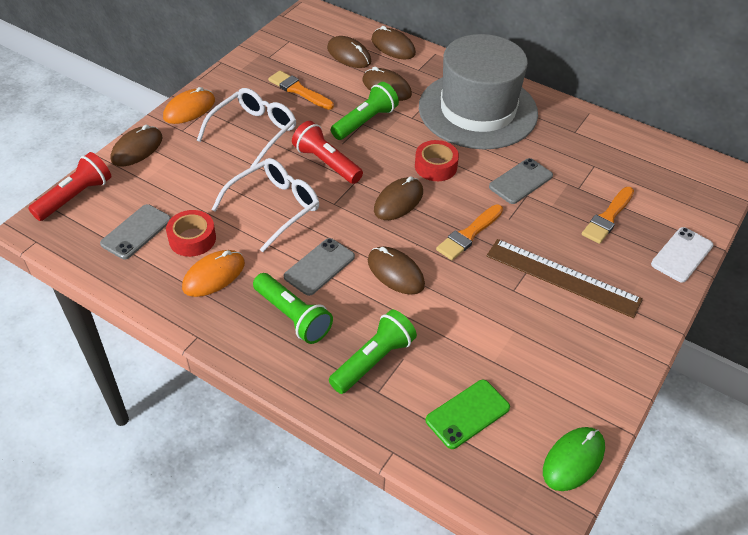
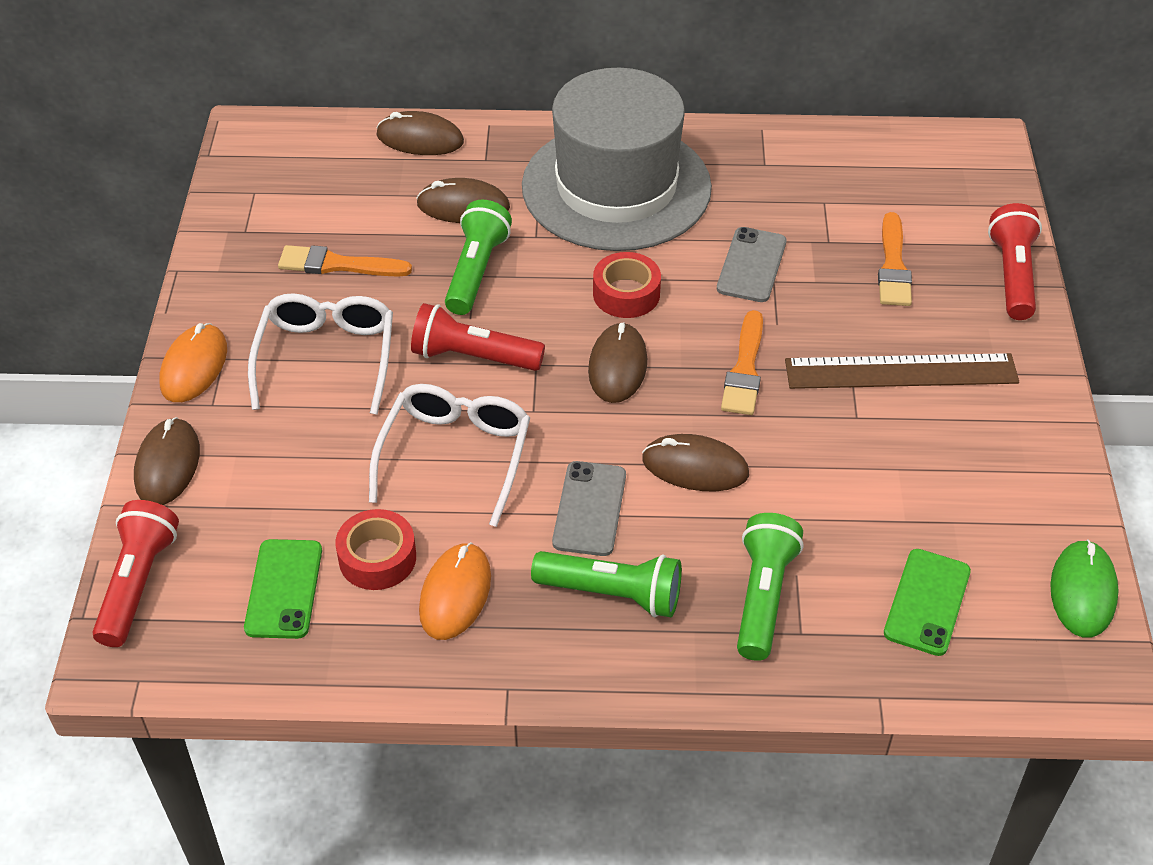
camera: 30 degrees left, 0 degrees up
(136, 232) = (283, 589): grey phone -> green phone
(349, 55) = (366, 178): brown mouse -> none
(682, 255) = (1012, 275): white phone -> red flashlight

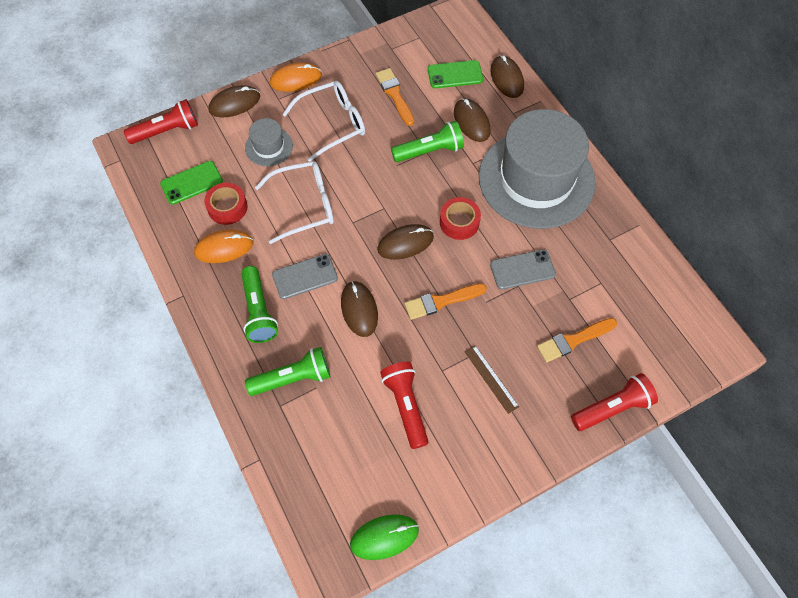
camera: 60 degrees right, 15 degrees up
(300, 455) = (269, 146): none -> grey hat
(473, 357) = (371, 180): red flashlight -> red flashlight (405, 406)
(901, 371) = (491, 378): brown ruler -> brown ruler, size x0.54
(927, 602) = (332, 458): green phone -> green phone (455, 74)

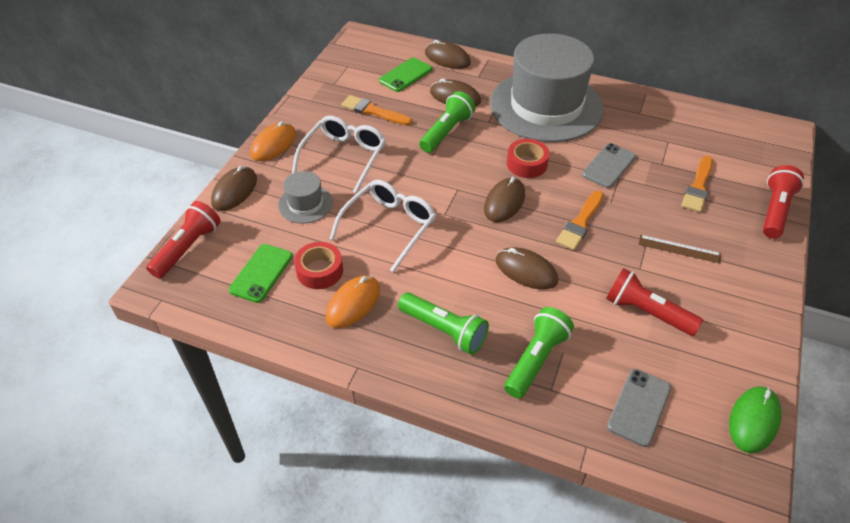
camera: 40 degrees left, 15 degrees down
(305, 276) = (452, 277): grey phone -> grey phone (639, 407)

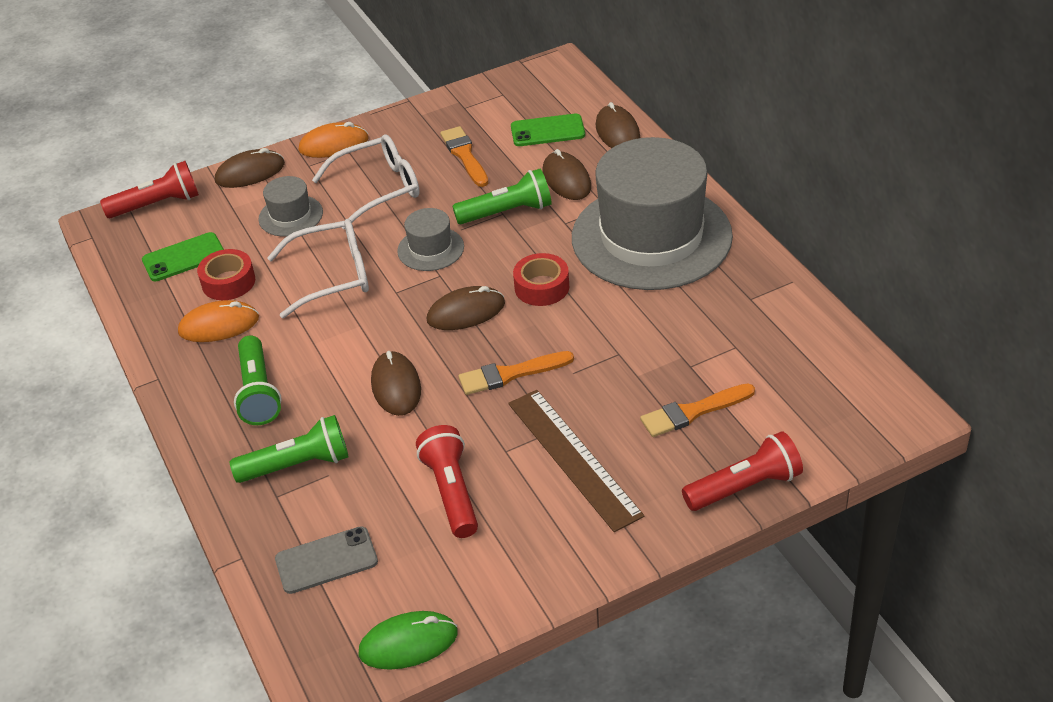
camera: 45 degrees right, 5 degrees down
(430, 176) = (430, 249): none -> grey hat
(609, 166) = (626, 336): grey phone -> none
(679, 249) = (574, 458): brown ruler -> brown ruler, size x1.86

